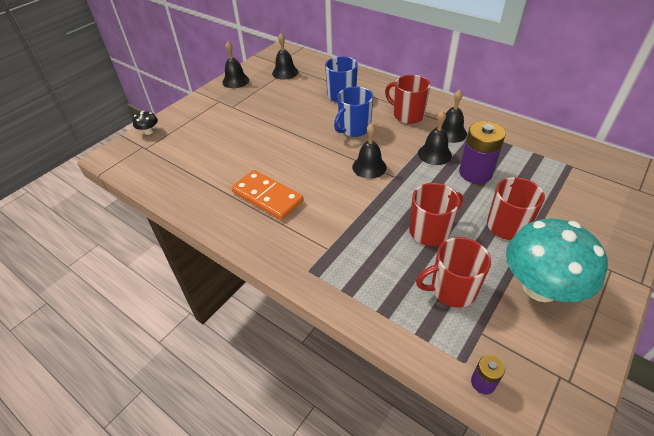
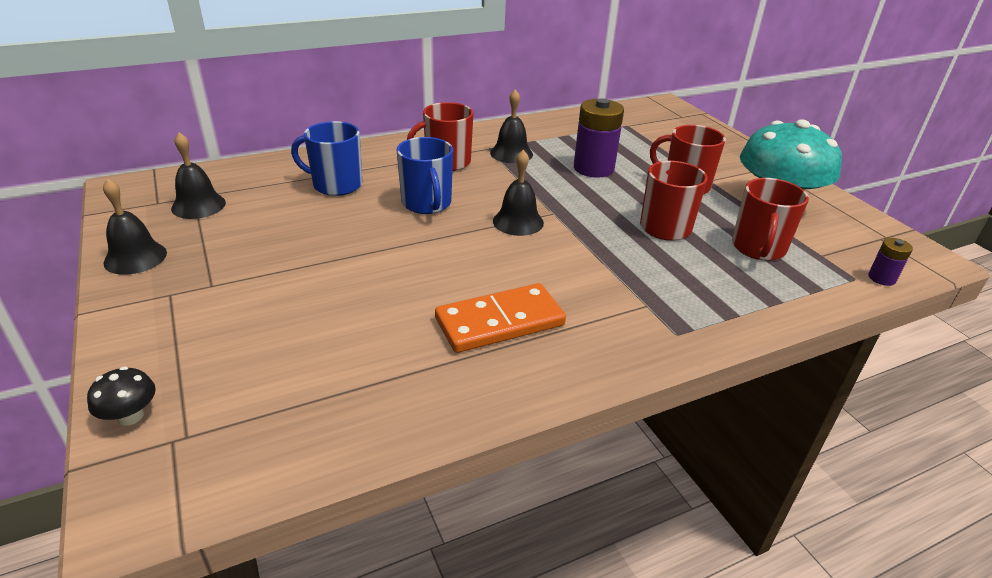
camera: 65 degrees left, 10 degrees down
(434, 154) = (538, 176): black bell -> none

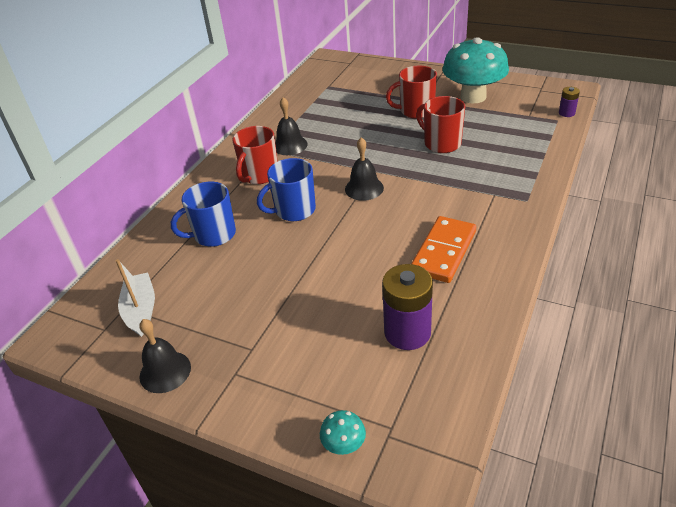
camera: 35 degrees left, 5 degrees up
(130, 416) = (344, 445): black mushroom -> turquoise mushroom
(198, 205) = (141, 310): black bell -> white boat
(427, 204) = (294, 210): blue mug -> blue mug turned 120 degrees clockwise
(593, 168) = (353, 128): purple battery -> purple battery (407, 332)
(758, 248) = (499, 129): red mug -> none

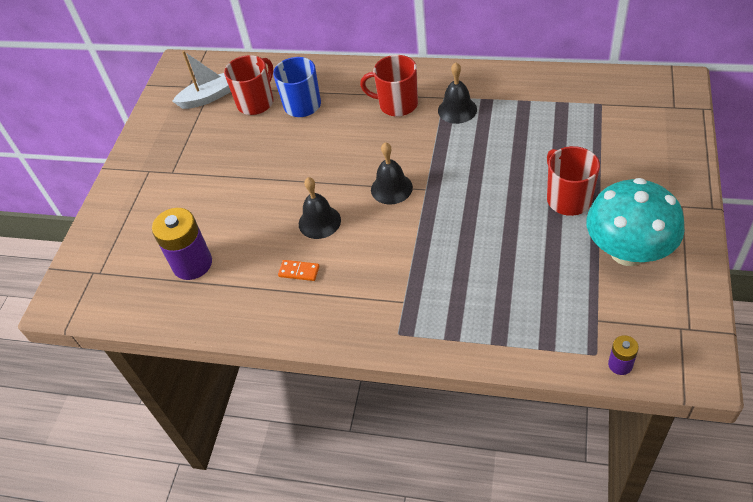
camera: 80 degrees right, 10 degrees up
(165, 371) = (150, 133): black bell -> black bell (319, 222)
(294, 210) = (345, 146): blue mug -> none
(344, 445) = (85, 249): turquoise mushroom -> none
(441, 143) = (497, 237): red mug -> red mug (256, 102)
(443, 252) = (299, 271): orange domino -> orange domino, size x0.45

